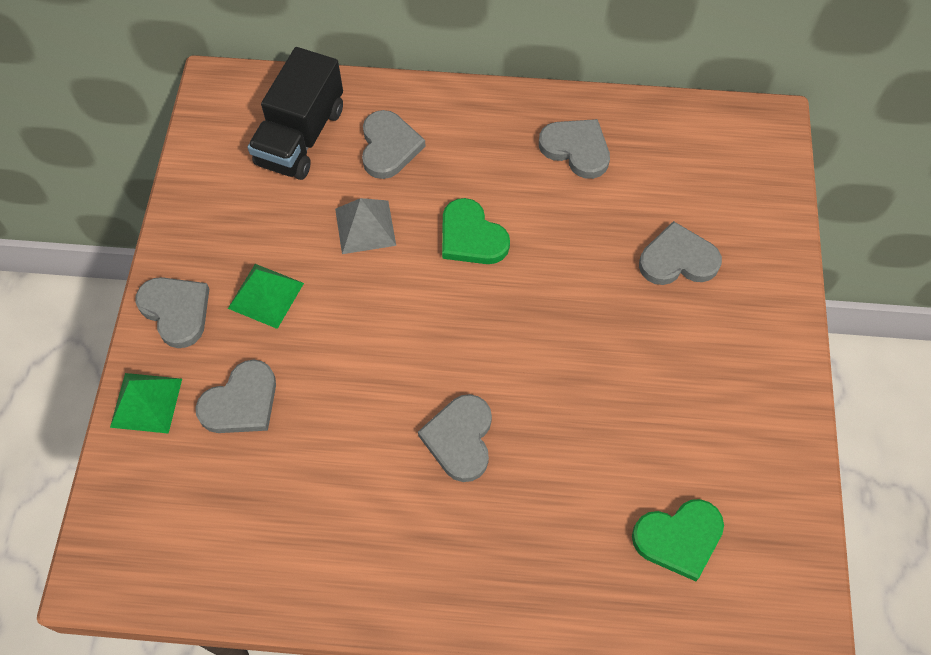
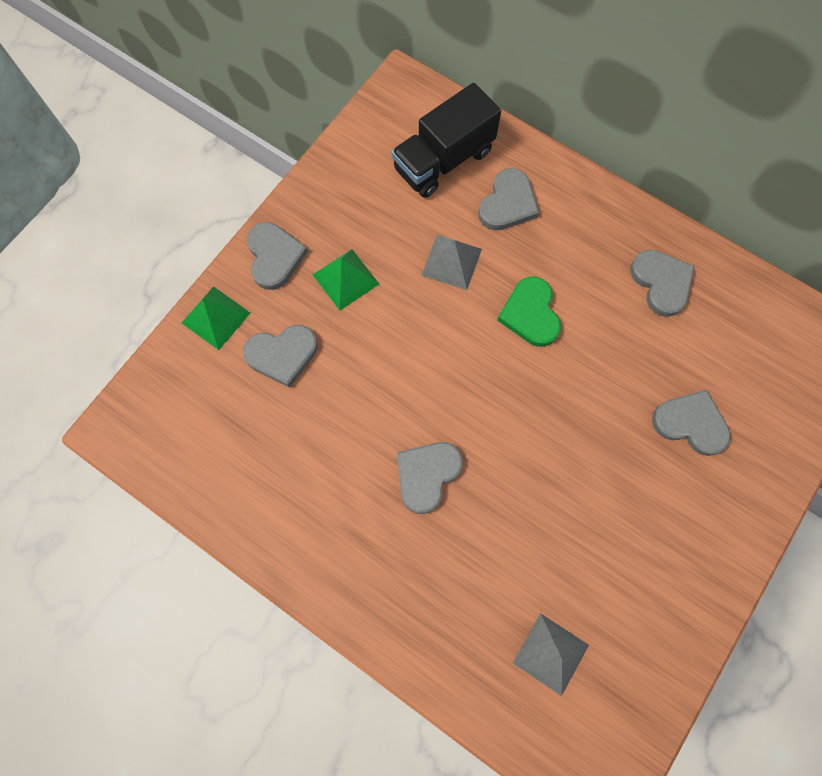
camera: 30 degrees right, 10 degrees up
(679, 538) = (550, 653): green heart -> grey pyramid

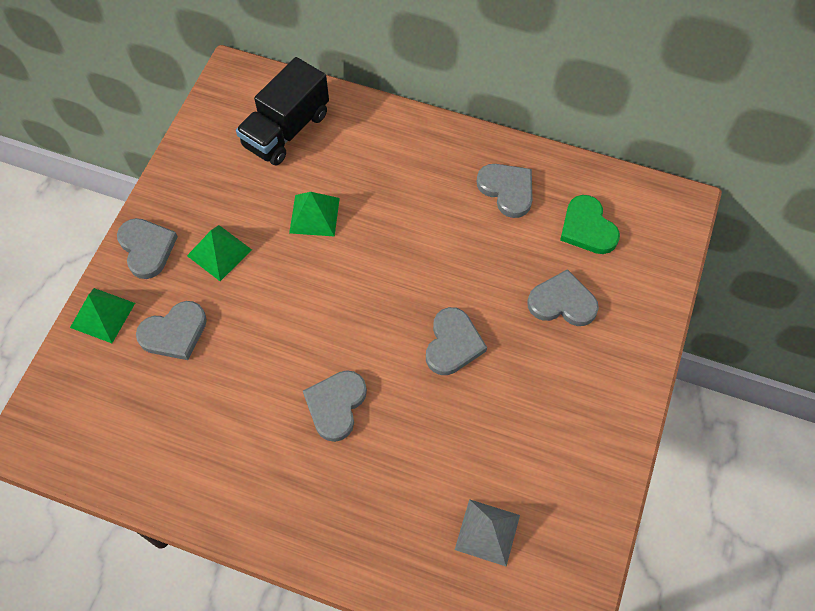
camera: 15 degrees left, 10 degrees down
(451, 262) = (314, 215): grey pyramid -> green pyramid
(508, 203) = (354, 154): grey heart -> grey heart (453, 344)
(530, 314) = (397, 243): green heart -> green heart (587, 228)

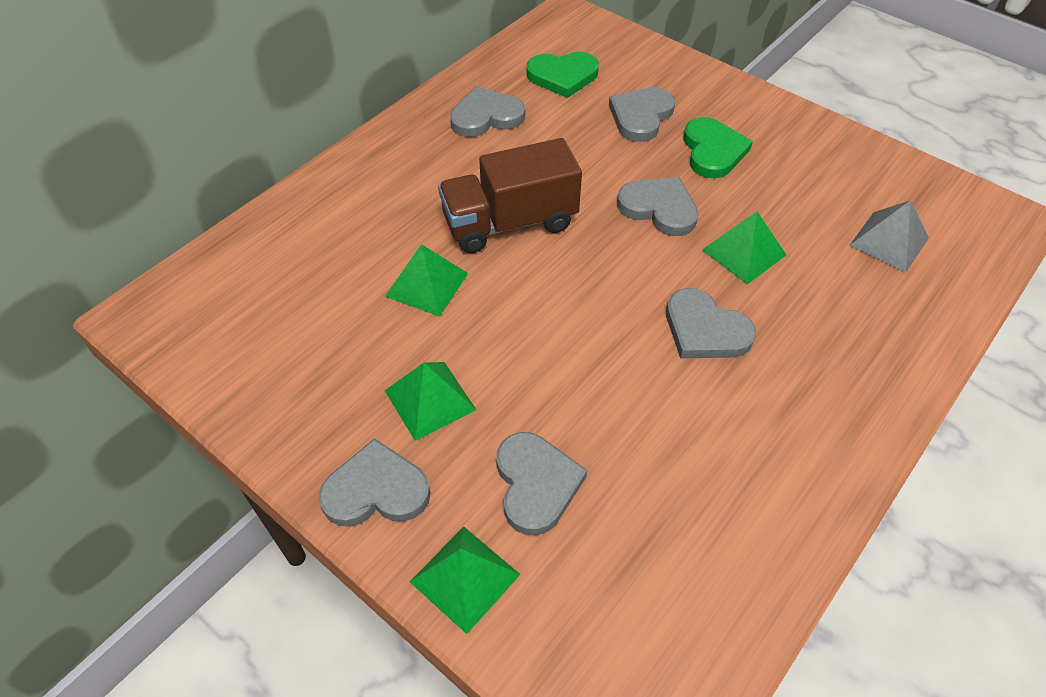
camera: 70 degrees left, 10 degrees down
(286, 130) = (277, 281): black truck -> none
(394, 245) = (510, 222): none -> brown truck
(428, 417) = (744, 252): none -> green pyramid
(542, 369) = (713, 151): none -> green heart

